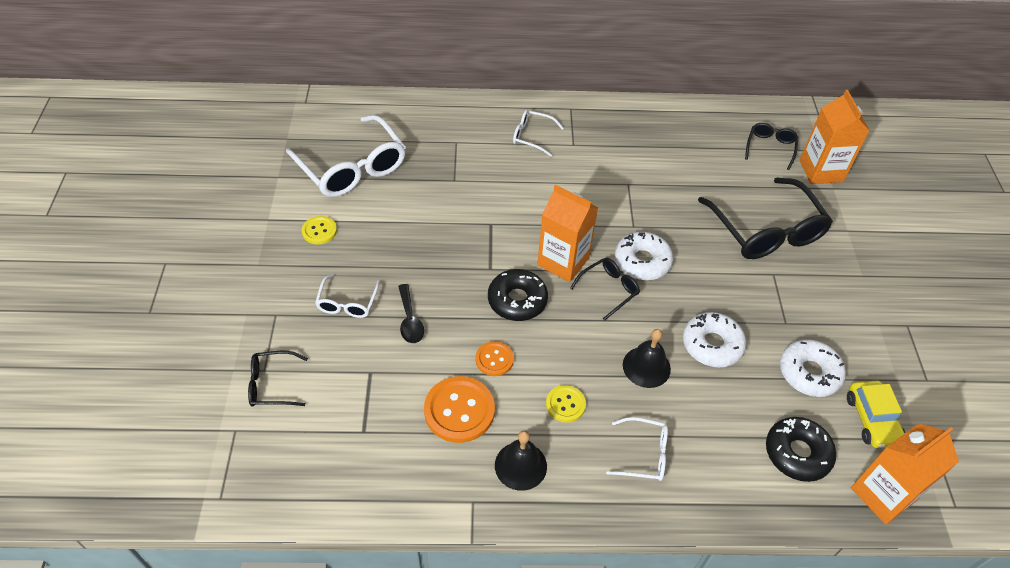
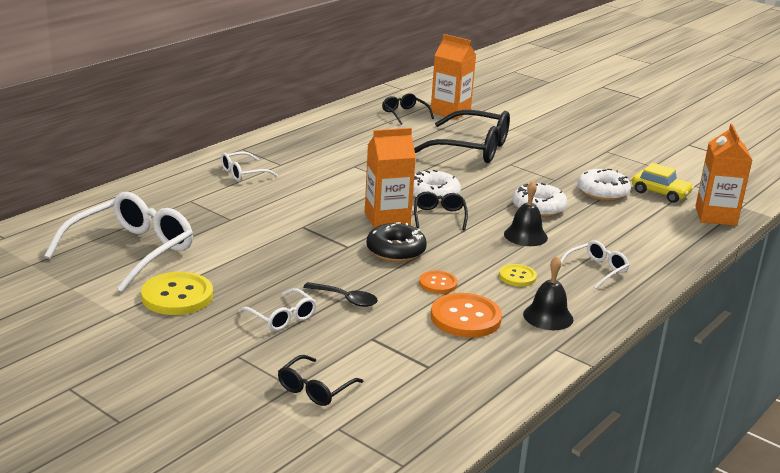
camera: 50 degrees left, 25 degrees down
(319, 231) = (177, 296): yellow button -> yellow button, size x1.76
(352, 168) = (131, 251): white glasses -> white glasses turned 60 degrees counterclockwise
(797, 453) = (657, 224): black donut -> none

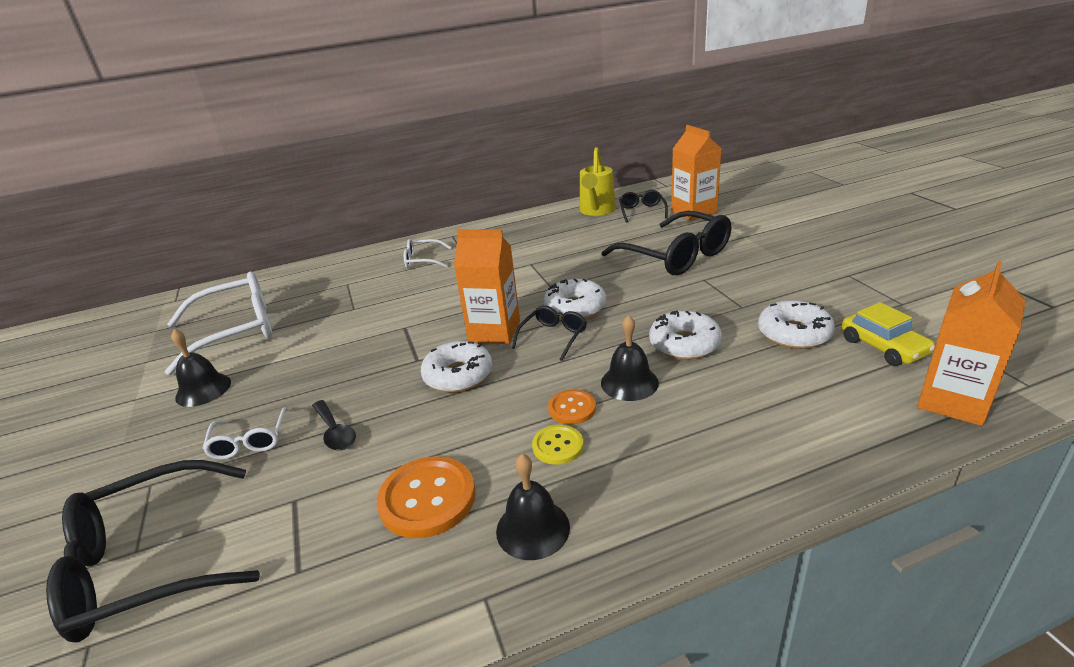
camera: 35 degrees right, 5 degrees up
(177, 296) = (203, 390): yellow button -> black bell
(315, 389) = (149, 563): black glasses -> black glasses, size x2.01
(361, 116) = (596, 211): none -> yellow watering can
(395, 251) = (458, 375): black donut -> white donut
(438, 283) = (453, 433): orange button -> orange button (572, 408)
(596, 270) = (677, 460): white glasses -> none

